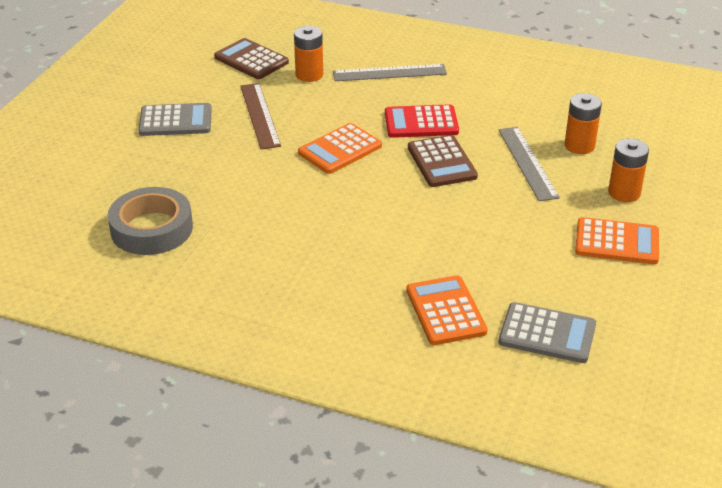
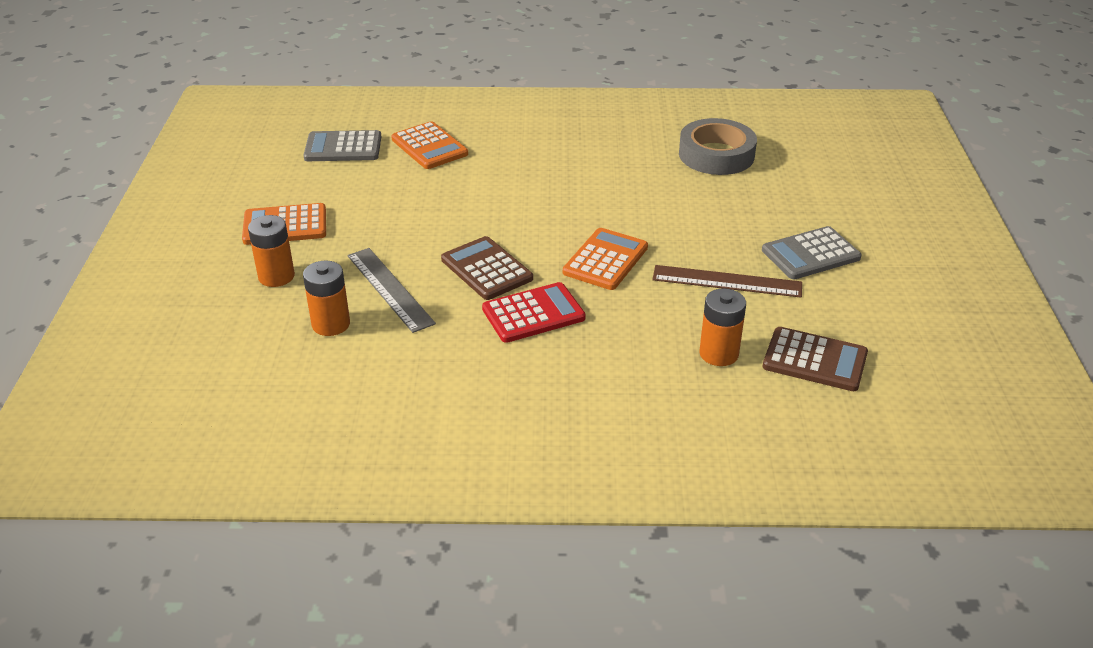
camera: 160 degrees right, 0 degrees up
(260, 115) = (727, 281): brown ruler -> brown ruler turned 45 degrees counterclockwise
(389, 73) = (615, 383): grey ruler -> none

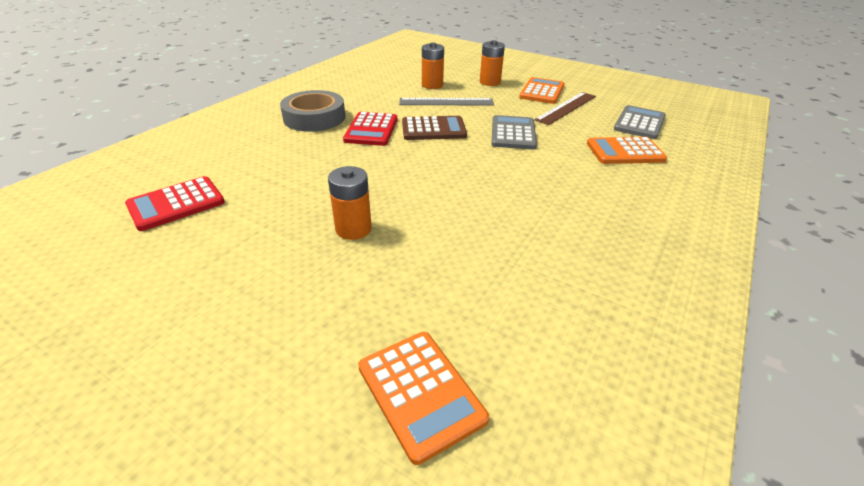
camera: 120 degrees right, 0 degrees up
(605, 260) = (394, 169): orange calculator -> orange calculator (420, 393)
(716, 155) = (508, 310): grey tape -> grey tape (314, 118)
(718, 353) = (245, 171): orange battery -> orange battery (353, 229)
(727, 281) = (302, 208): brown ruler -> brown ruler (566, 108)
(810, 254) = (269, 274): grey calculator -> grey calculator (513, 133)
(815, 360) = (176, 204): brown calculator -> red calculator

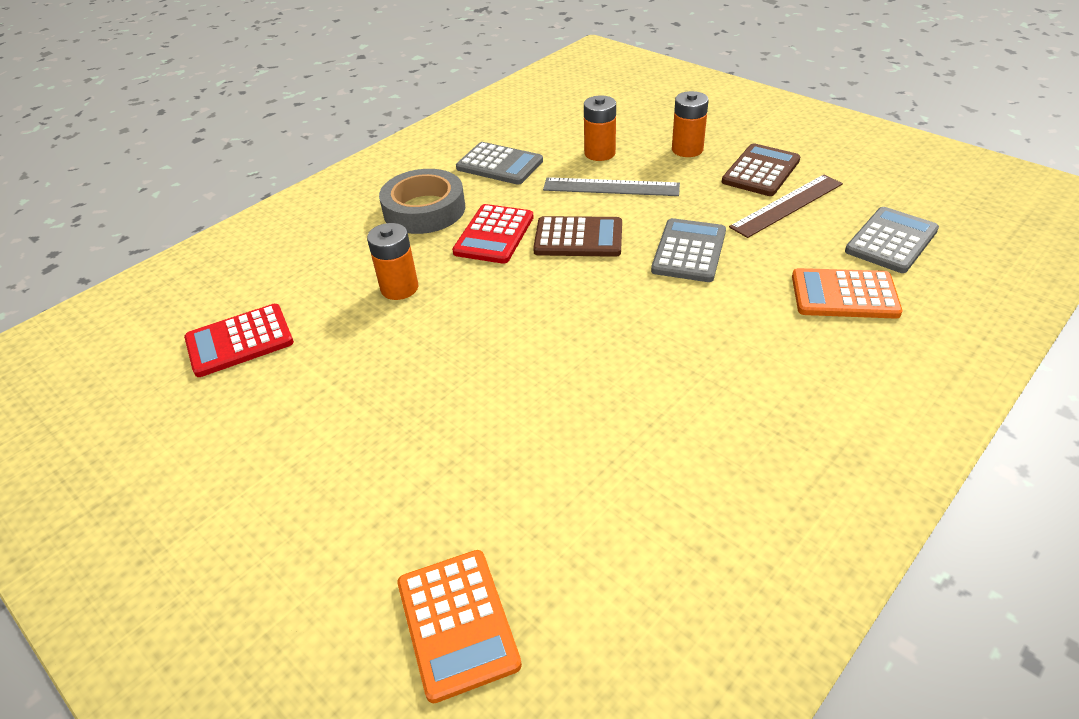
camera: 15 degrees right, 5 degrees up
(353, 229) = (434, 396): orange battery -> orange battery (399, 288)
(363, 92) = (499, 165): none -> grey calculator
(542, 91) = (761, 171): orange calculator -> brown calculator

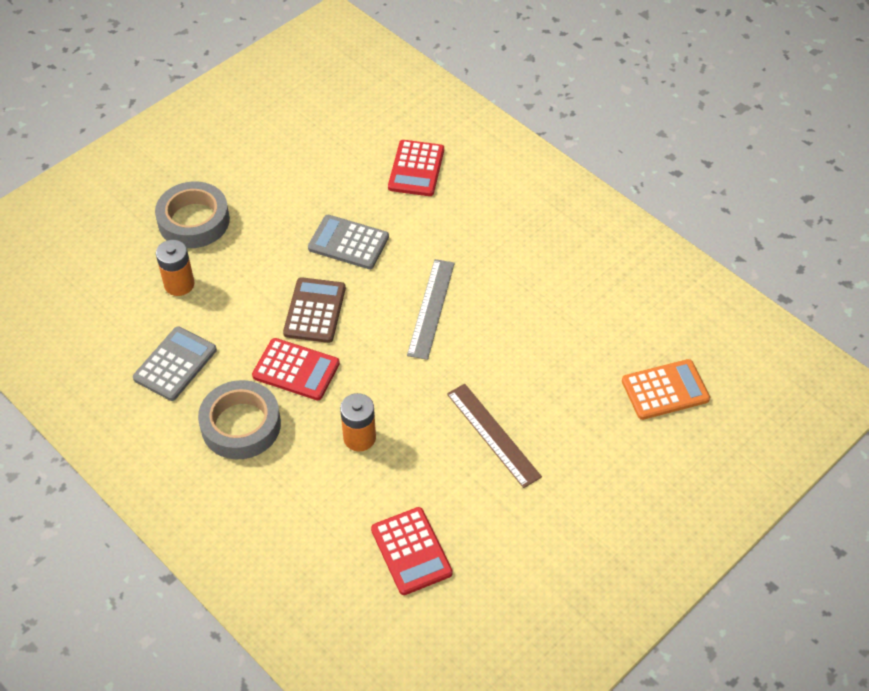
camera: 90 degrees left, 10 degrees up
(611, 187) = (242, 282): grey ruler -> grey ruler (431, 308)
(687, 149) = (194, 221): orange battery -> grey tape
(761, 171) = (245, 179): brown calculator -> none
(787, 205) = (301, 174): brown ruler -> brown ruler (493, 434)
(844, 295) = (416, 169): orange calculator -> red calculator
(891, 241) = (360, 129): grey calculator -> none

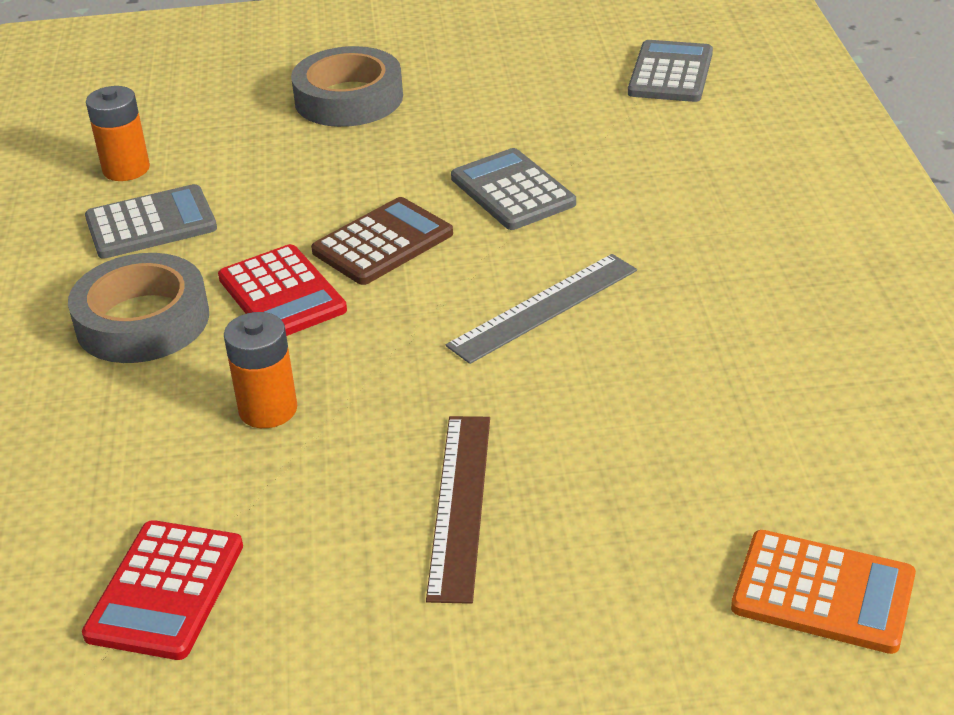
camera: 40 degrees right, 15 degrees down
(179, 284) = (256, 150): orange battery -> orange battery (126, 169)
(355, 118) = (670, 73): none -> grey calculator
(416, 169) = (697, 150): red calculator -> none

